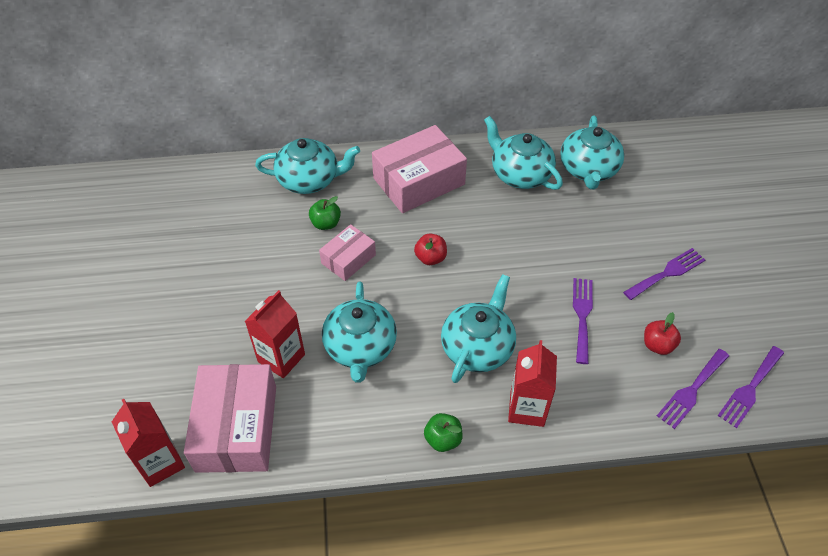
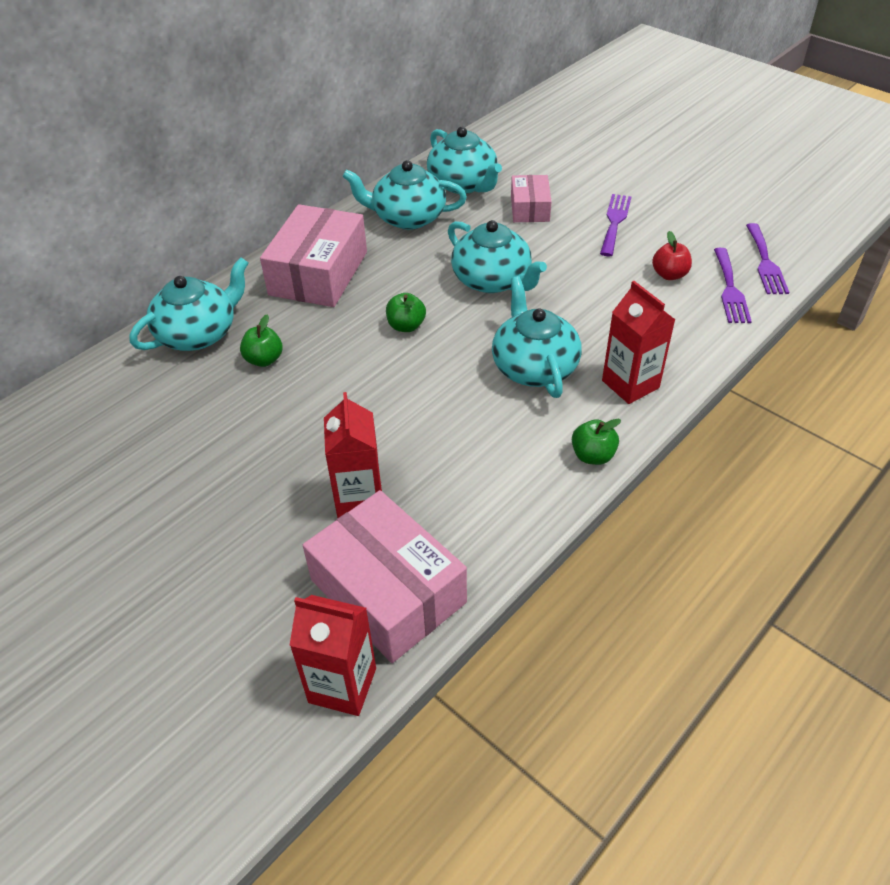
camera: 40 degrees left, 5 degrees down
(348, 259) = (325, 374): pink box -> pink box (530, 208)
(360, 347) = (428, 437): turquoise teapot -> turquoise teapot (492, 280)
(430, 258) = (406, 326): red apple -> green apple
(582, 316) = (589, 290): purple fork -> none

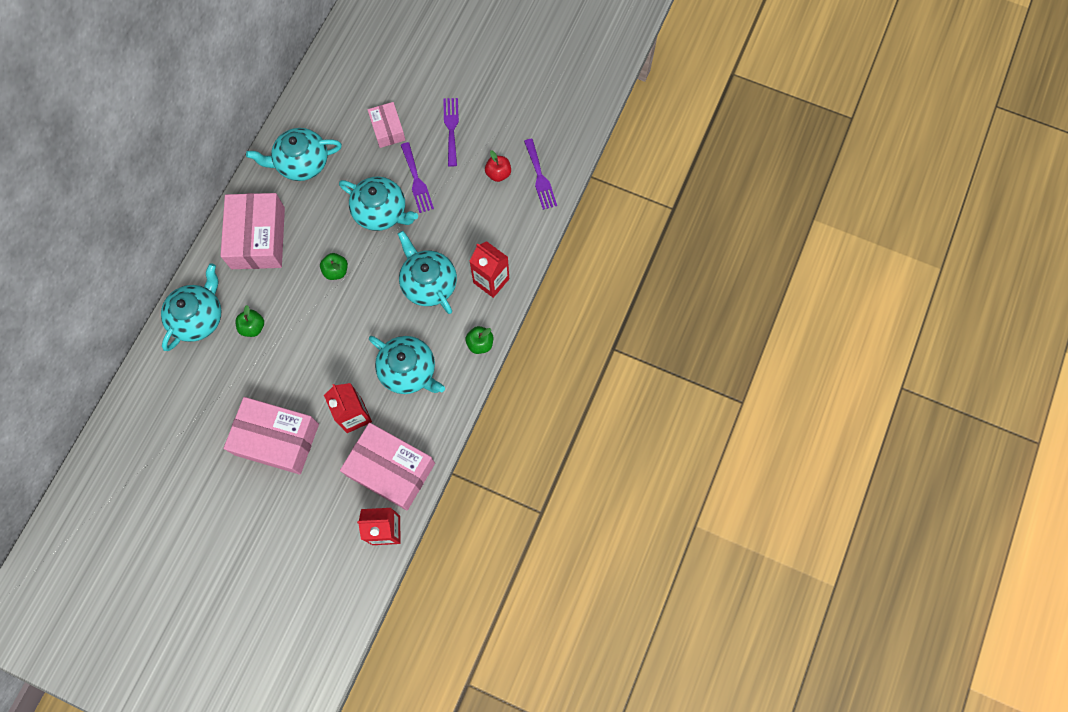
camera: 20 degrees left, 25 degrees up
(227, 499) = (277, 439): none -> pink box
(463, 184) = (331, 114): turquoise teapot -> turquoise teapot (409, 371)
(765, 262) = (559, 144): purple fork -> purple fork (416, 181)

